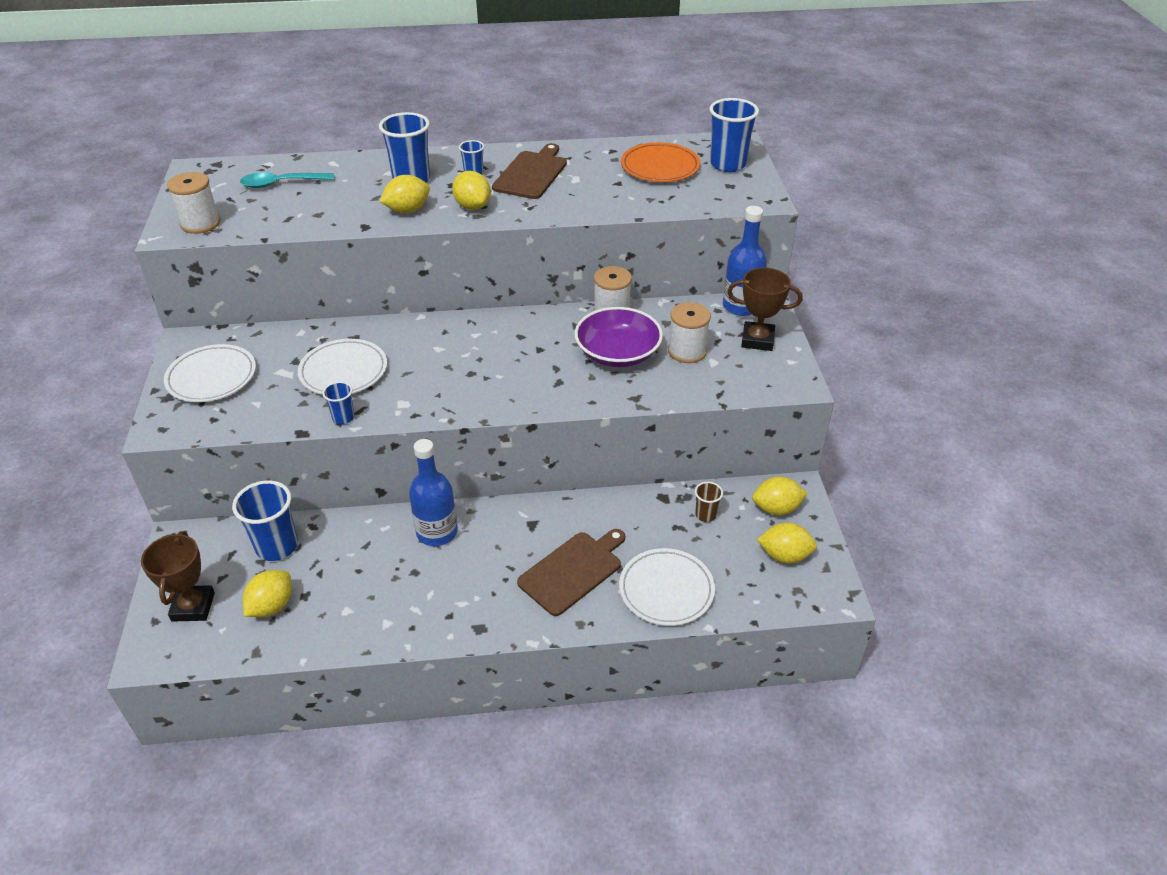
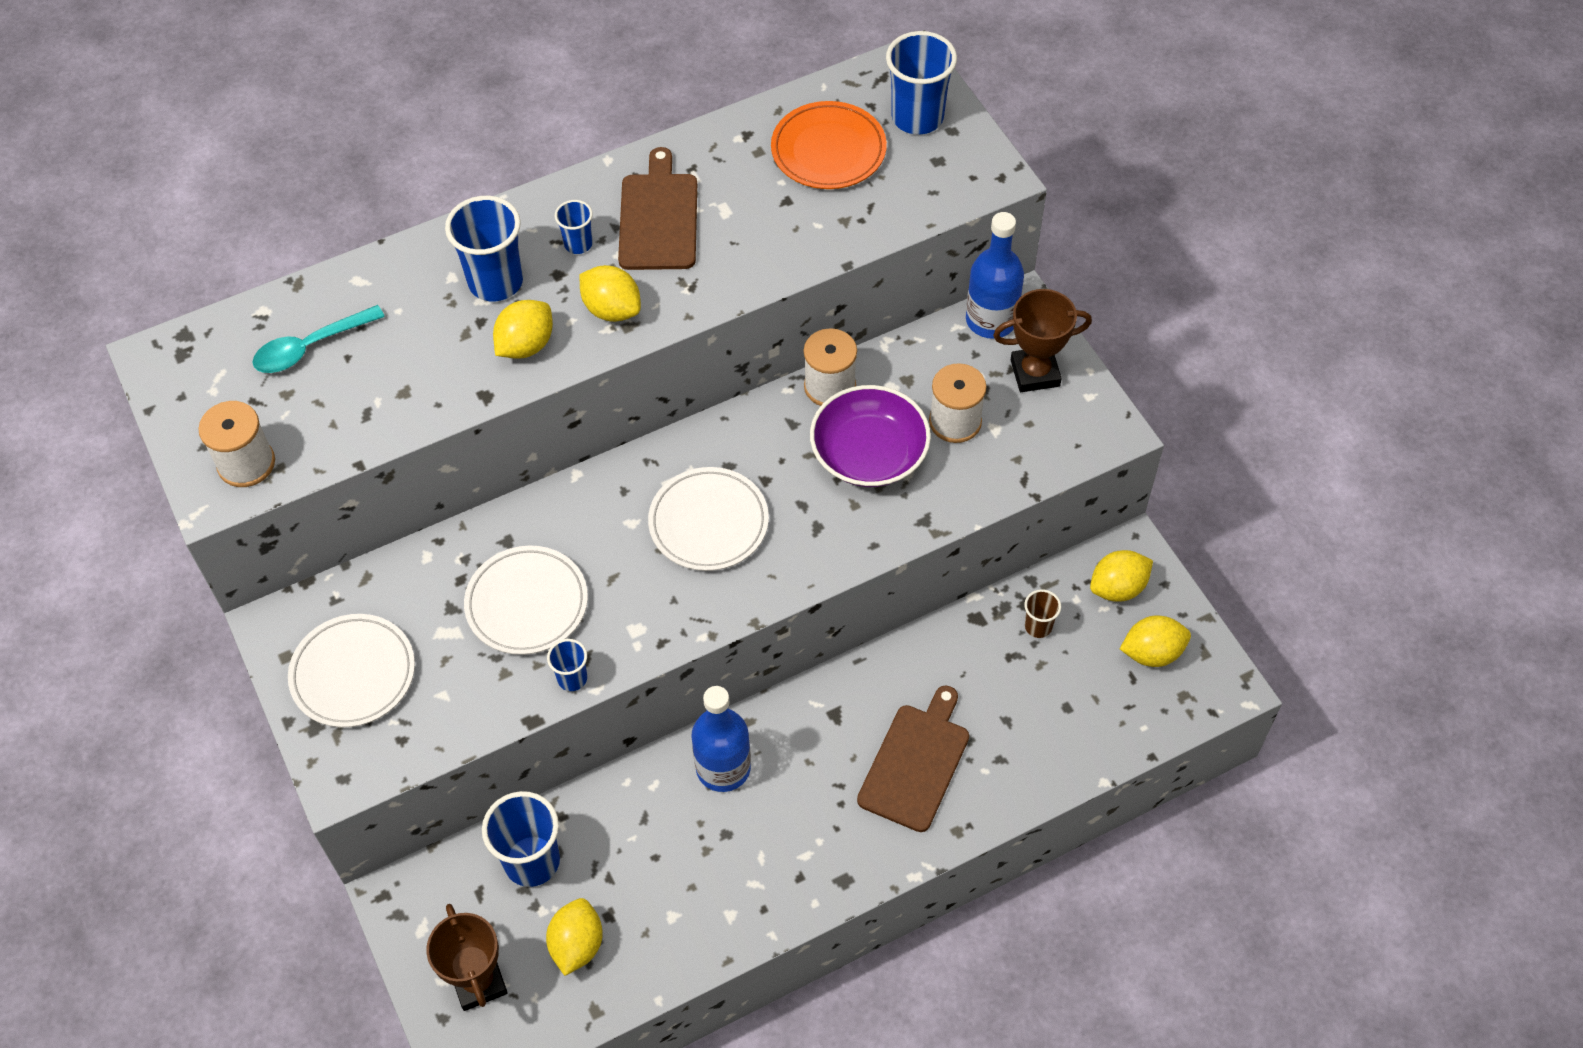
camera: 20 degrees left, 15 degrees up
(666, 590) = (1036, 749): white plate -> white plate (708, 522)

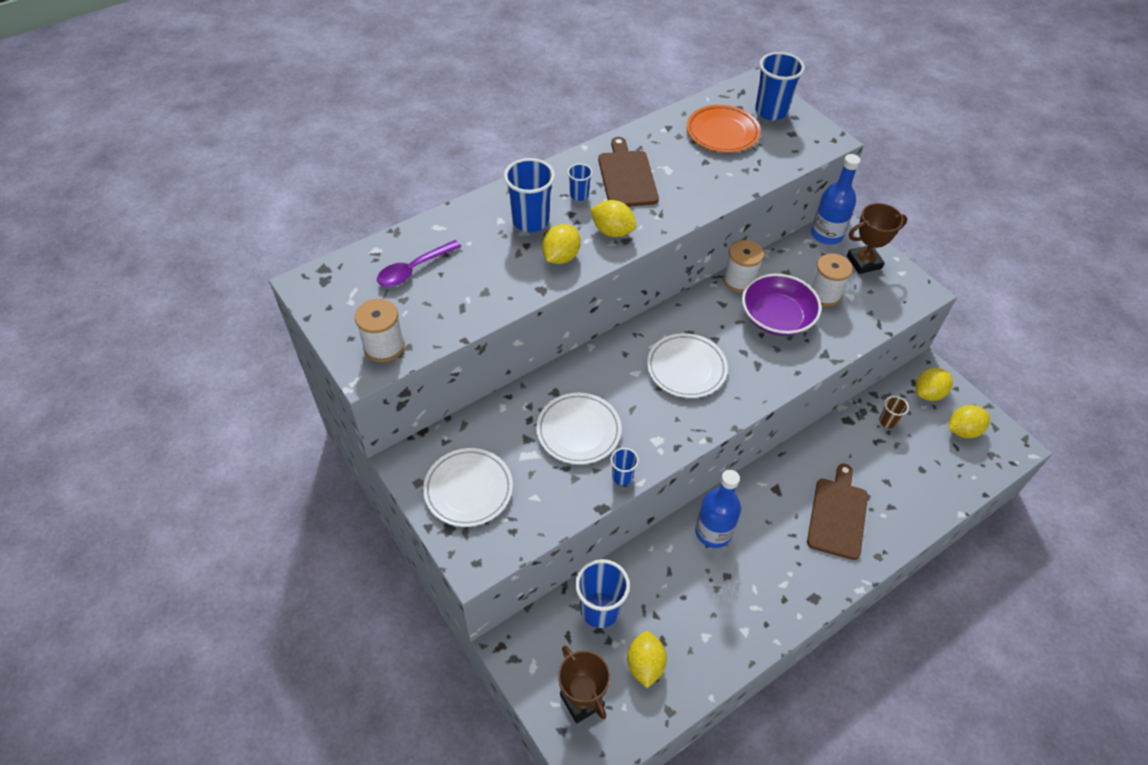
camera: 10 degrees left, 5 degrees down
(310, 347) = (414, 270): turquoise spoon -> purple spoon

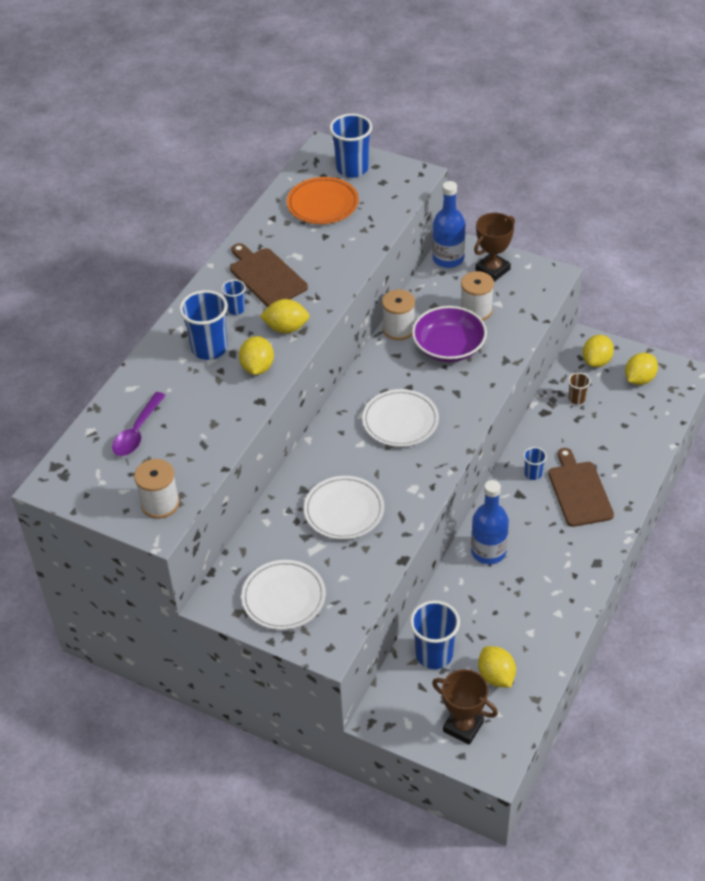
camera: 25 degrees left, 5 degrees down
(622, 477) = (403, 529): blue cup -> blue cup (533, 474)

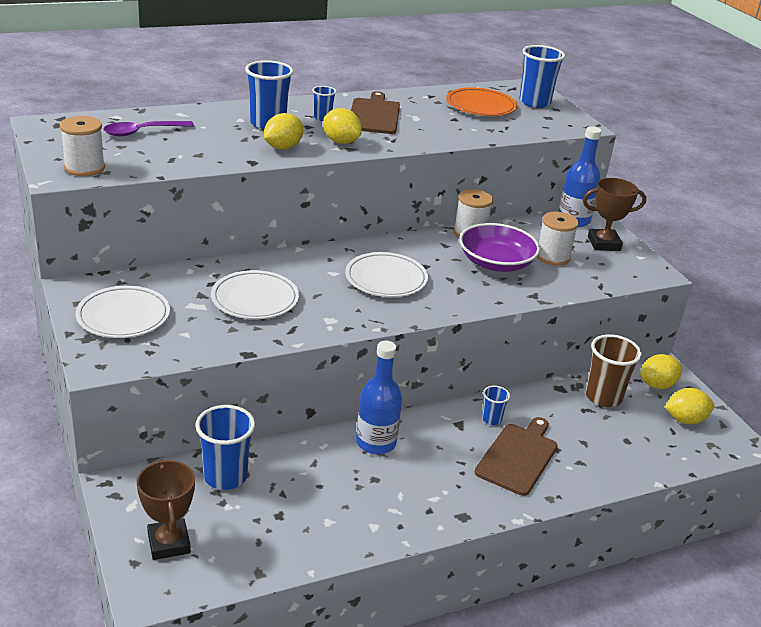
camera: 35 degrees right, 15 degrees down
(496, 676) = (251, 530): yellow lemon -> none
(576, 399) = (603, 397): brown cup -> brown cup, size x1.91

